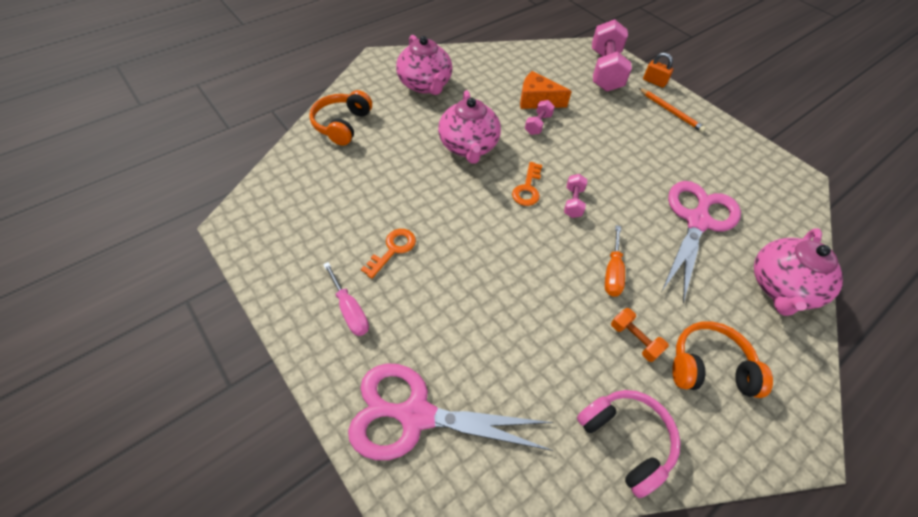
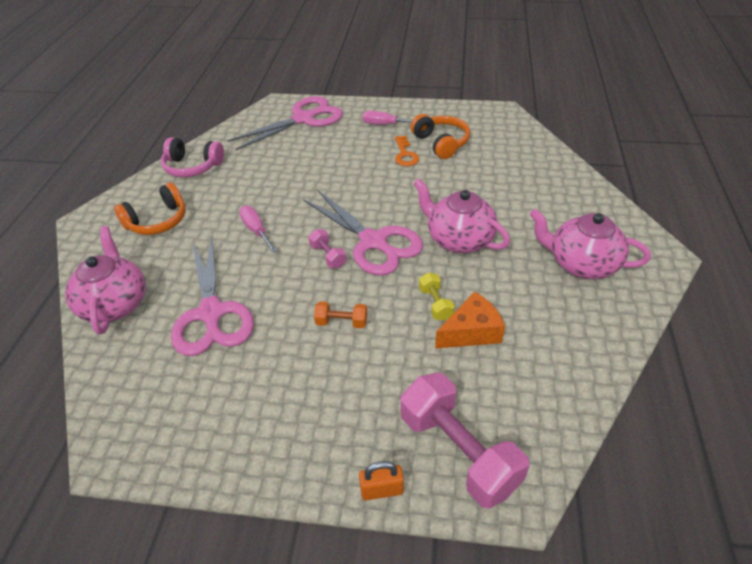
camera: 140 degrees right, 10 degrees down
(342, 125) = (564, 187): orange headphones -> orange headphones (441, 143)
(527, 188) = (373, 242): orange key -> pink scissors
(538, 124) = (435, 304): pink dumbbell -> yellow dumbbell
(612, 272) = (256, 230): orange screwdriver -> pink screwdriver
(634, 339) = (215, 205): orange dumbbell -> orange dumbbell (341, 322)
(670, 111) = (321, 443): orange pencil -> none

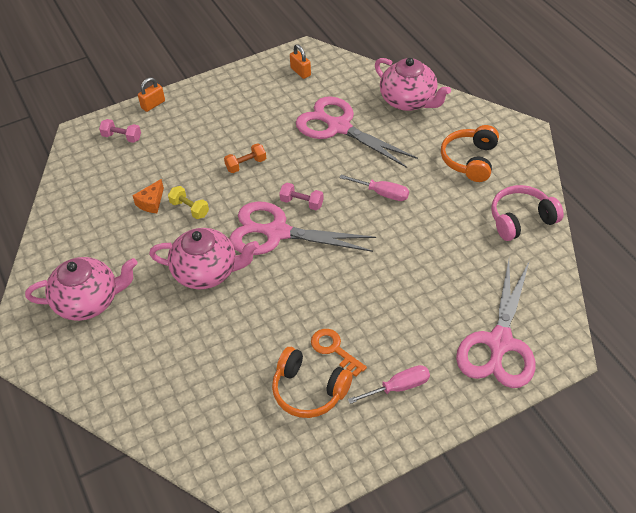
camera: 145 degrees right, 5 degrees up
(157, 420) = (300, 72): none -> orange padlock
(458, 451) = (122, 137): pink dumbbell -> pink dumbbell, size x0.47
(471, 332) = (151, 202): orange cheese -> orange cheese, size x0.65

